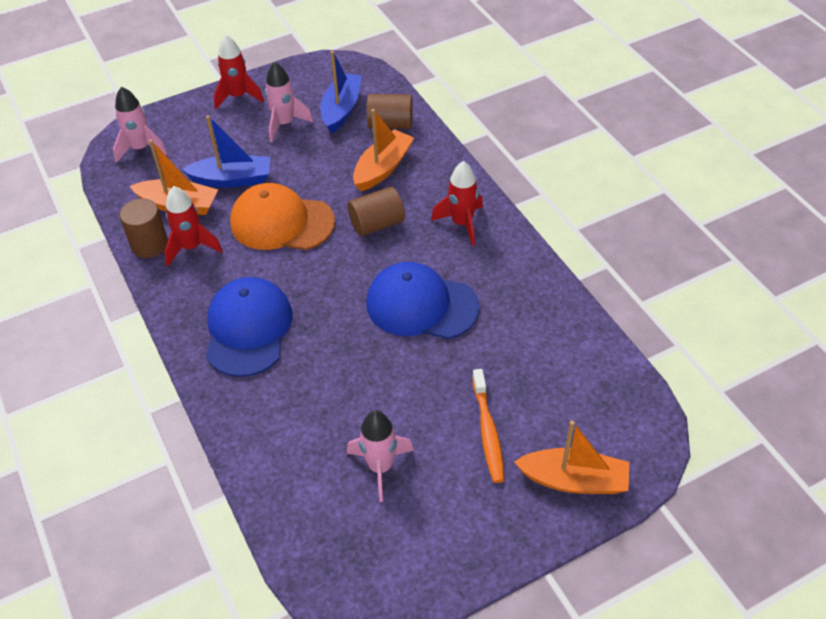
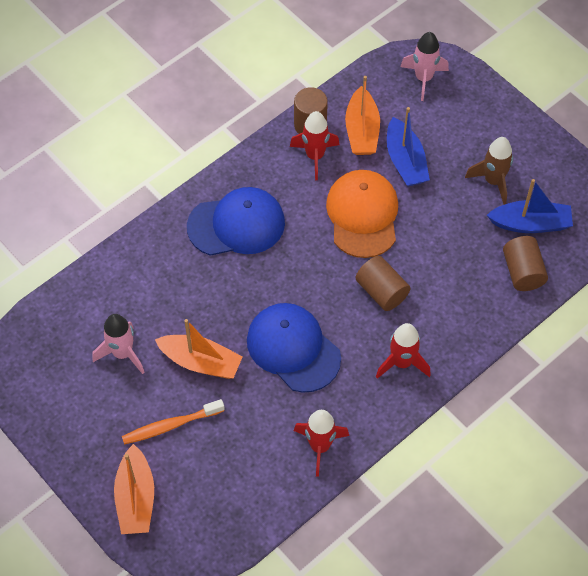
camera: 75 degrees right, 10 degrees up
(238, 96) = (520, 131): red rocket -> red rocket (320, 446)
(284, 124) = (493, 181): pink rocket -> brown rocket
(383, 168) = (457, 279): orange boat -> orange boat (201, 362)
(421, 305) = (293, 349): blue cap -> blue cap turned 45 degrees counterclockwise

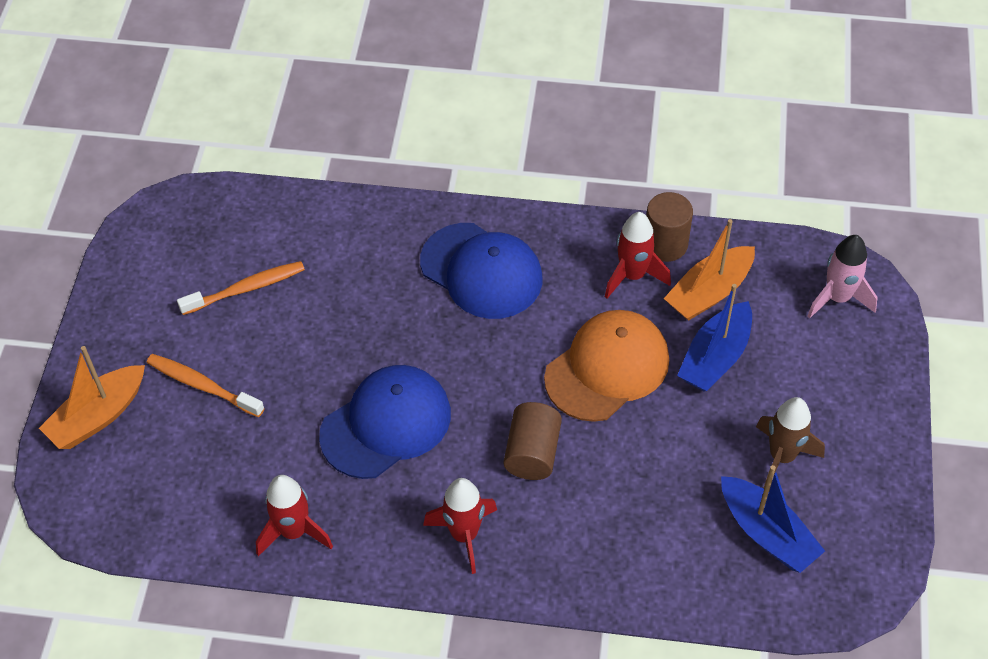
camera: 50 degrees right, 5 degrees down
(122, 353) = (246, 289): pink rocket -> orange toothbrush
(201, 362) = (296, 358): orange boat -> none
(293, 349) = (386, 424): blue cap -> blue cap turned 45 degrees clockwise
(522, 272) = (696, 570): brown cylinder -> none

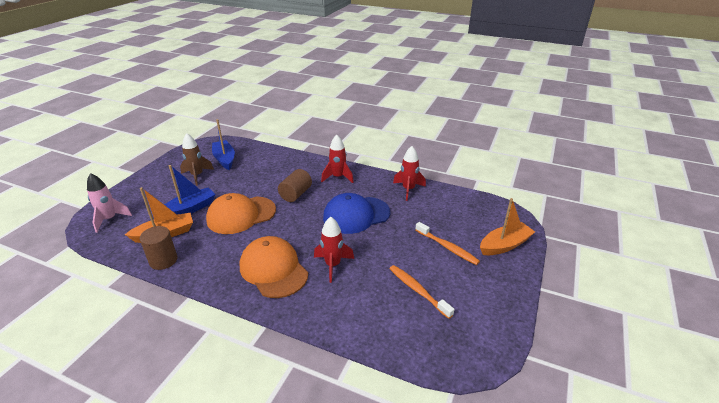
camera: 165 degrees left, 20 degrees down
(246, 289) = (418, 290): orange toothbrush -> orange toothbrush turned 60 degrees clockwise
(481, 271) = (273, 269): blue cap -> orange cap
(632, 276) = (195, 249): red rocket -> red rocket (333, 265)

